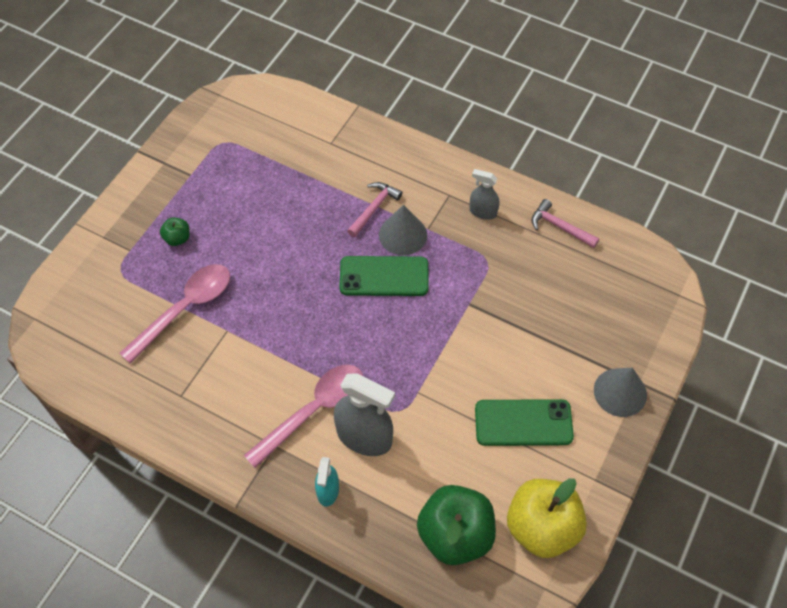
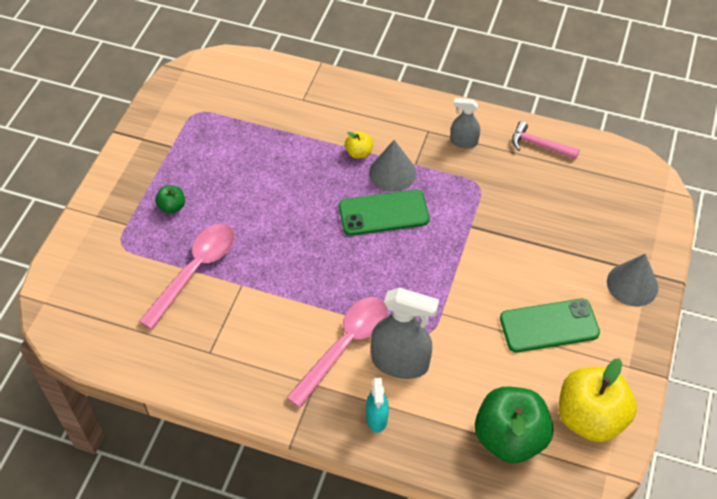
camera: 10 degrees left, 5 degrees down
(374, 208) = (359, 153): pink hammer -> yellow apple

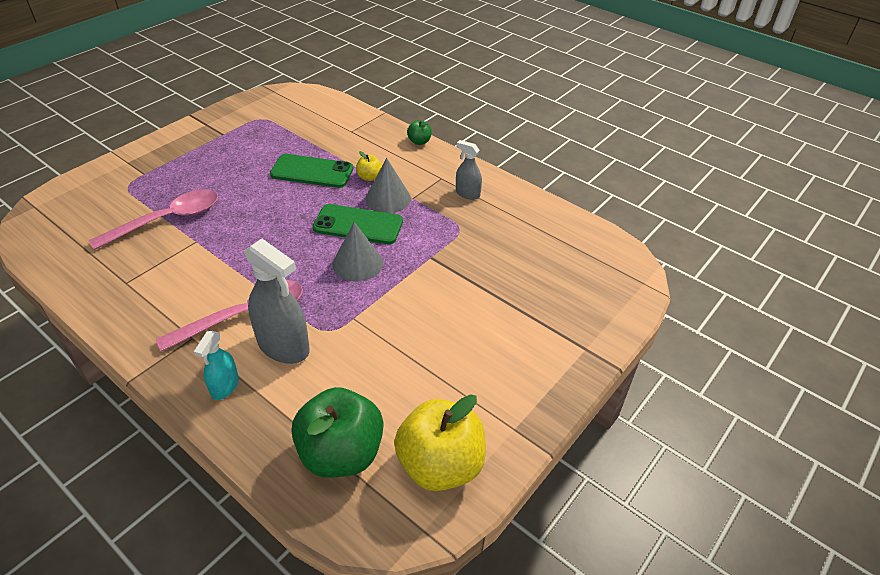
camera: 20 degrees right, 10 degrees down
(172, 207) = (189, 172): green apple -> green apple (419, 141)
(539, 145) = (536, 214): pink hammer -> none
(549, 326) = (451, 362): green phone -> green phone (312, 171)
(632, 284) = (562, 353): grey cone -> grey cone (357, 263)

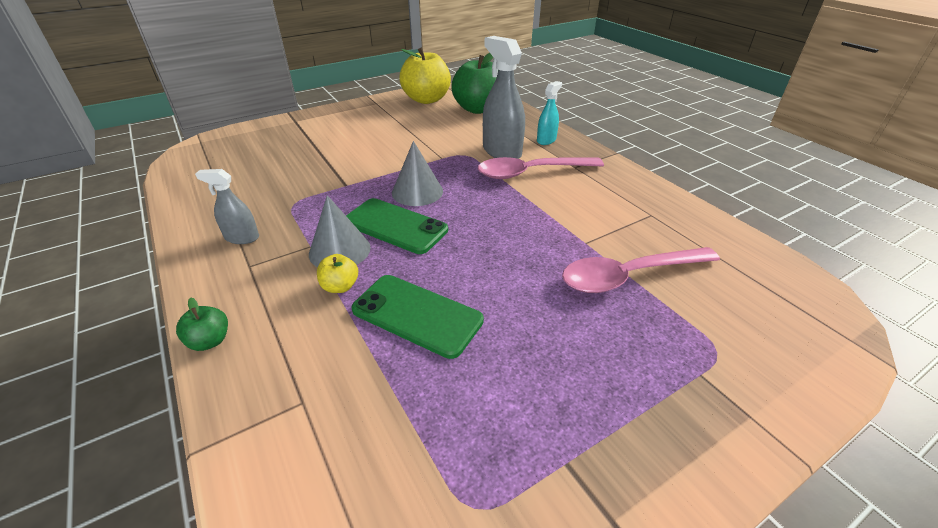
camera: 160 degrees left, 5 degrees down
(467, 193) = (242, 238): grey spray bottle -> grey spray bottle turned 135 degrees clockwise

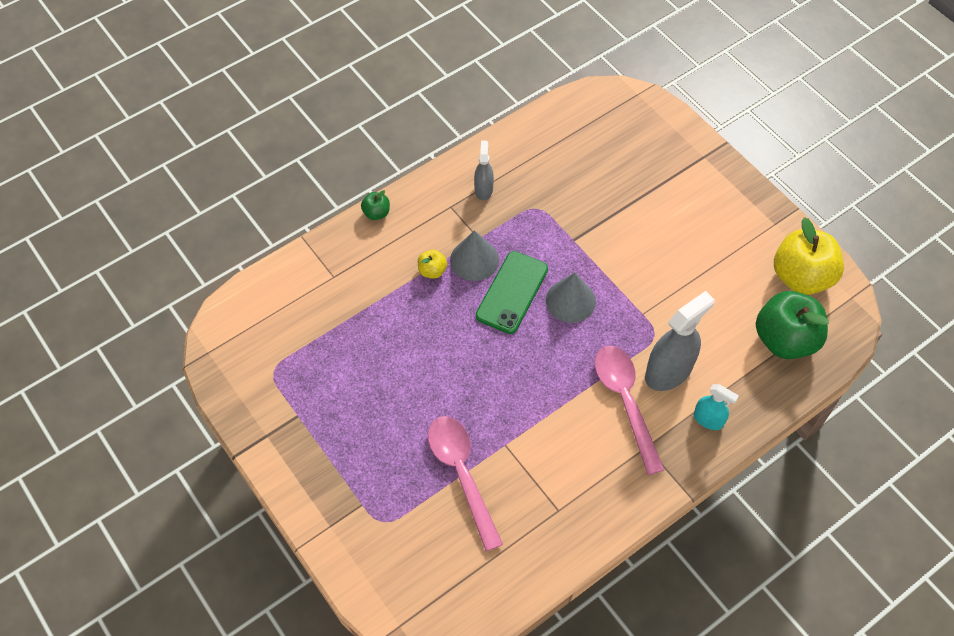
camera: 85 degrees right, 20 degrees up
(417, 315) = (406, 325): green phone -> none

